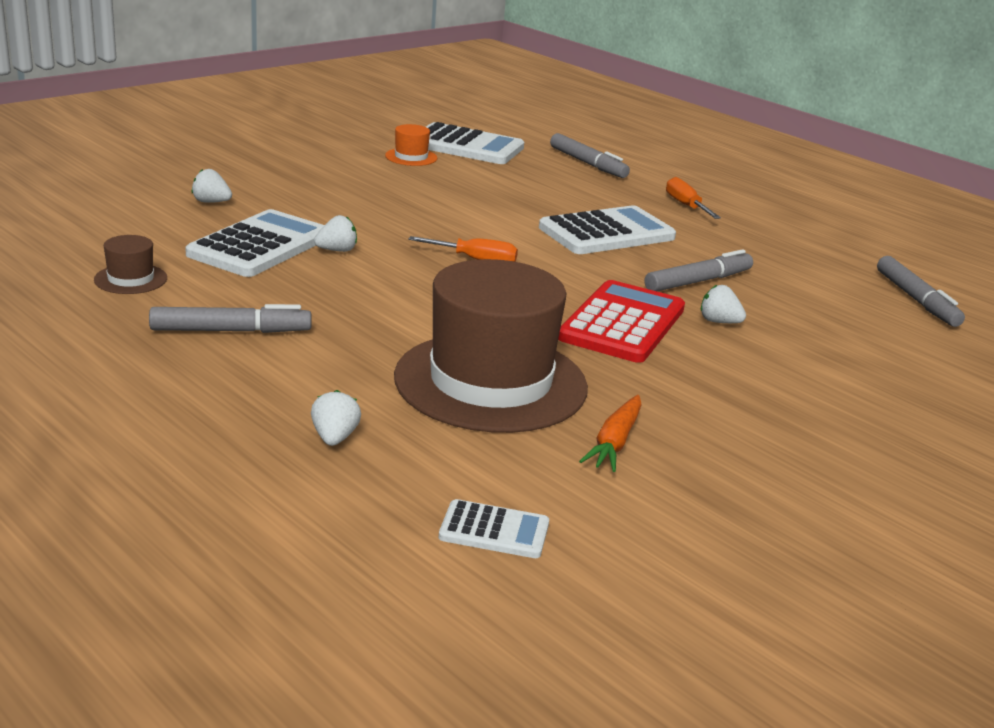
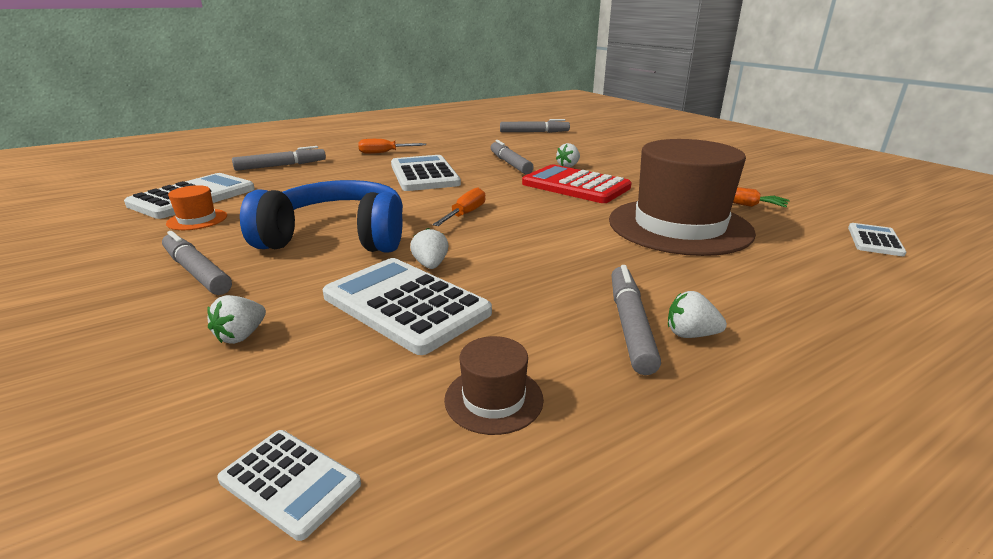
camera: 75 degrees left, 0 degrees up
(66, 233) = (290, 482): none -> white calculator
(306, 174) = (197, 272): none -> grey marker
(334, 438) = (805, 282): white strawberry -> white strawberry (690, 334)
(389, 210) = (337, 237): none -> blue headphones

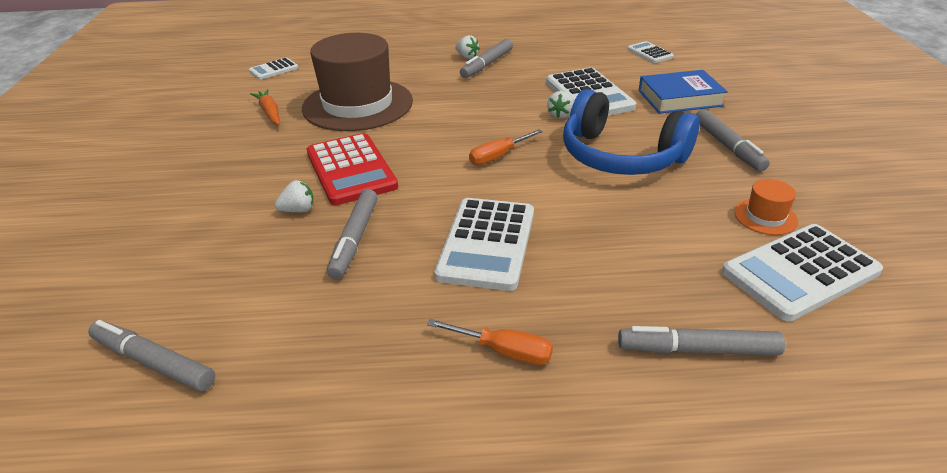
camera: 150 degrees left, 10 degrees up
(241, 336) = (680, 98): white strawberry -> blue book
(494, 399) = (571, 56): brown hat -> none

